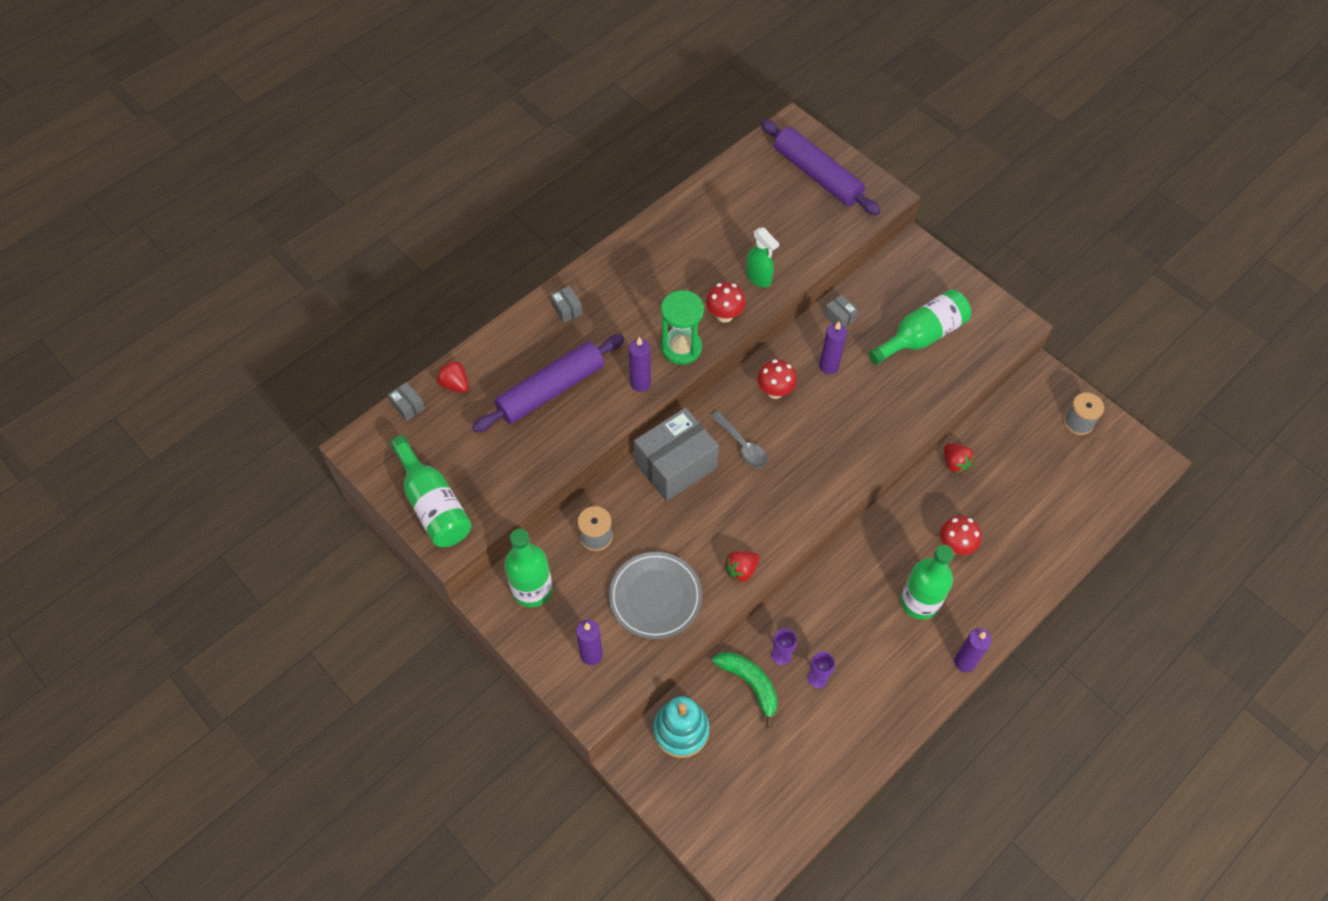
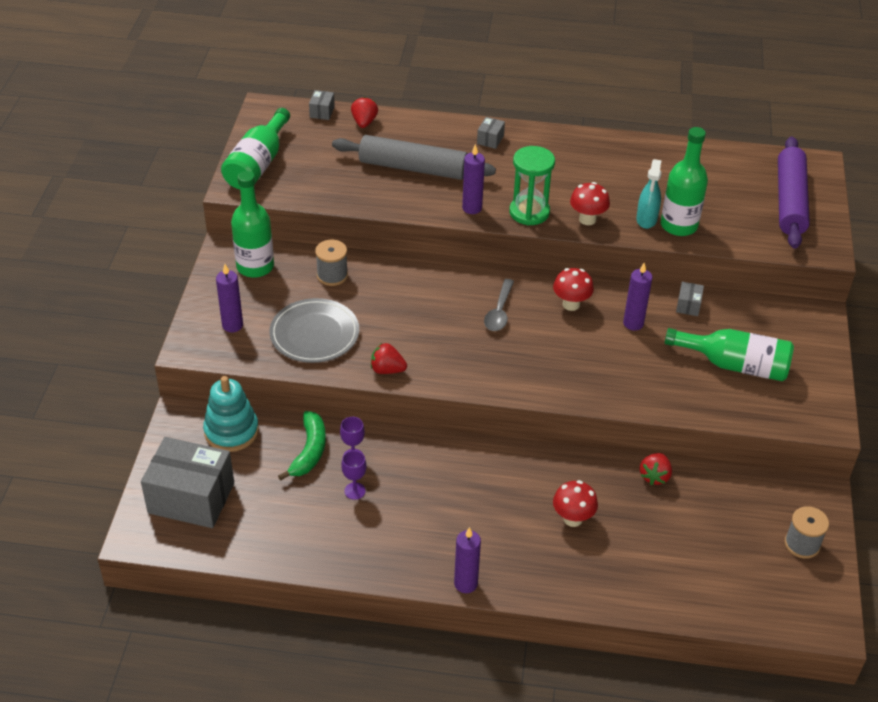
camera: 50 degrees right, 15 degrees down
(551, 390) = (413, 168): purple rolling pin -> grey rolling pin
(675, 465) = (439, 285): grey box -> grey box (191, 498)
(758, 278) = (646, 219): green spray bottle -> turquoise spray bottle
(919, 602) = (492, 522): green bottle -> green bottle (679, 225)

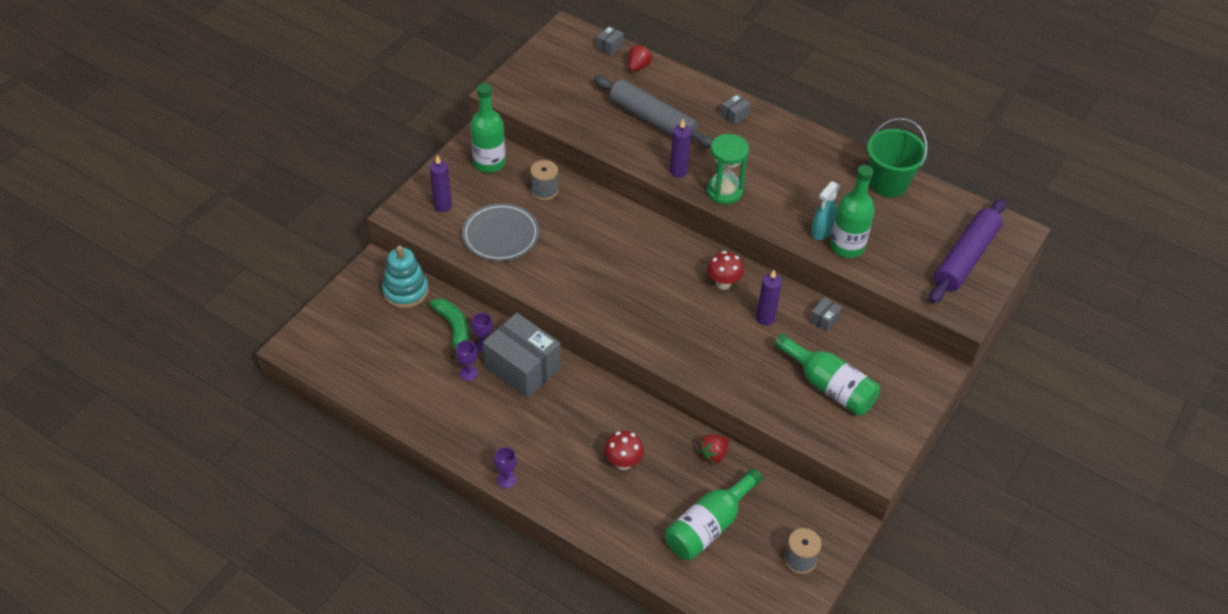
camera: 25 degrees right, 5 degrees up
(191, 498) = (346, 332): grey box -> grey box (522, 368)
(258, 164) = (530, 77): green bottle -> green bottle (709, 526)
(309, 451) = (453, 329): green banana -> green banana turned 60 degrees counterclockwise
(387, 370) = (538, 285): red strawberry -> none
(465, 584) = (506, 480): purple candle -> purple goblet
(499, 312) = (659, 268): grey spoon -> none
(587, 219) = (770, 214): red mushroom -> none
(675, 157) = (888, 183): none -> green bucket

